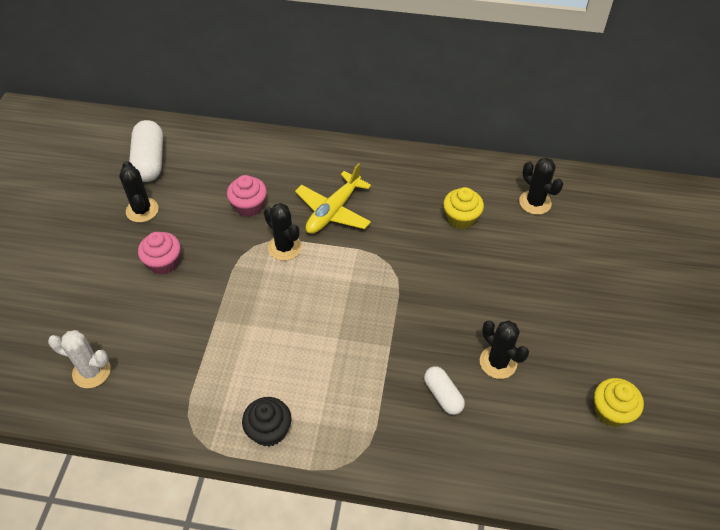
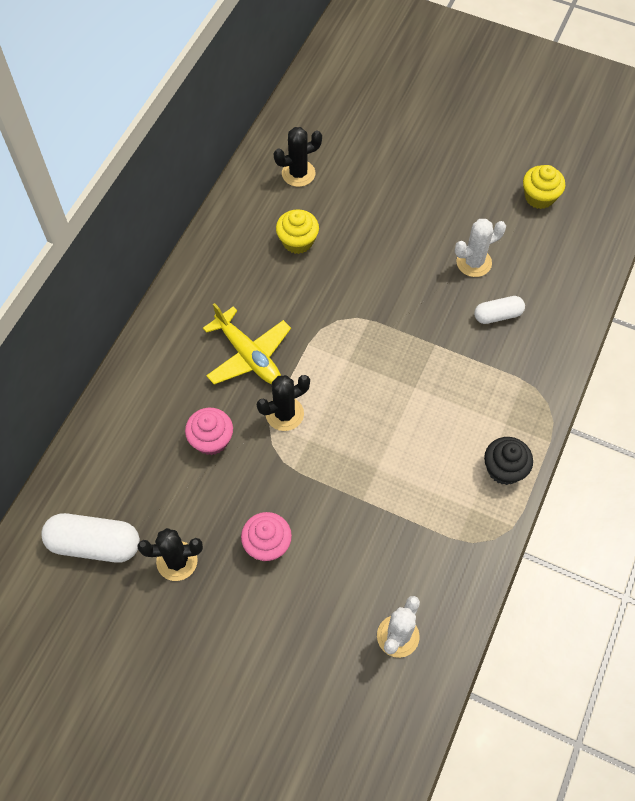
camera: 75 degrees left, 10 degrees up
(498, 362) = (474, 262): black cactus -> white cactus

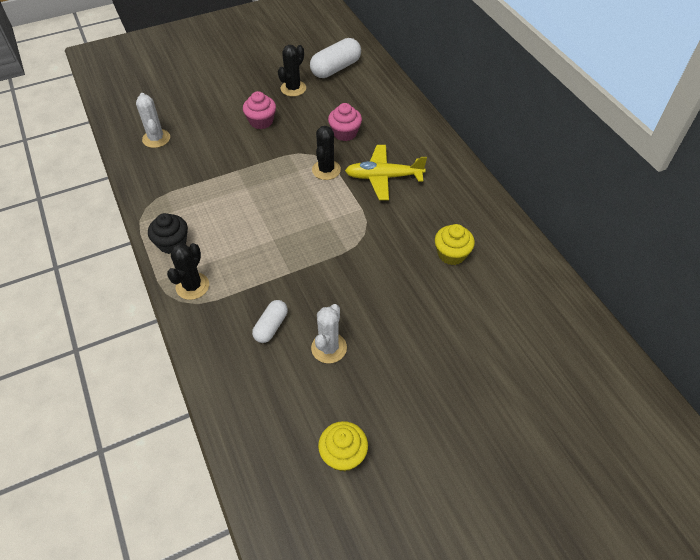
camera: 130 degrees right, 10 degrees down
(298, 173) = (519, 295): black cactus -> black cactus (192, 286)

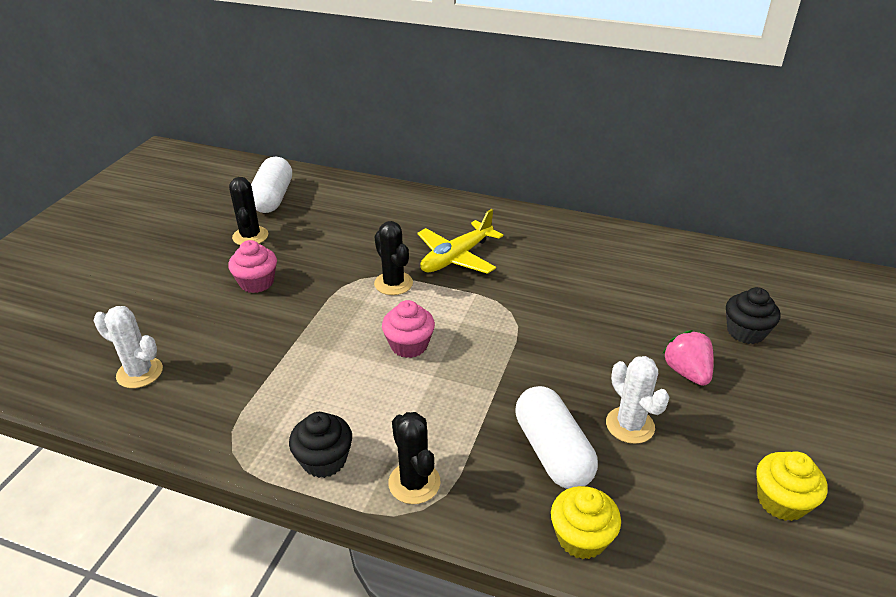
camera: 45 degrees left, 15 degrees down
(271, 326) = (553, 452): white capsule -> white capsule, size x1.68
(345, 133) = (365, 244): pink cupcake -> pink cupcake (409, 345)
(408, 348) = (687, 372): none -> pink strawberry
(451, 254) = (603, 278): yellow cupcake -> yellow cupcake (581, 537)
(488, 357) = (745, 332): none -> black cupcake

